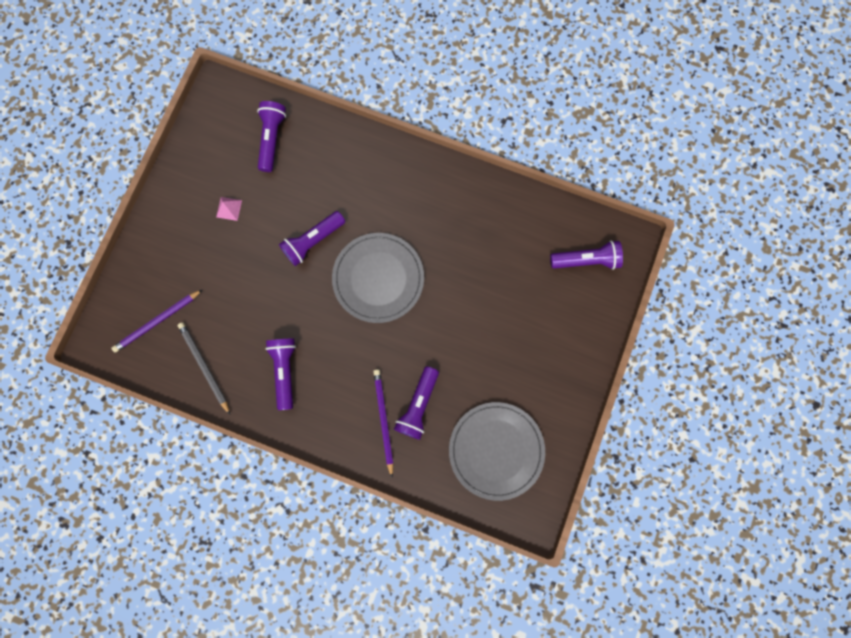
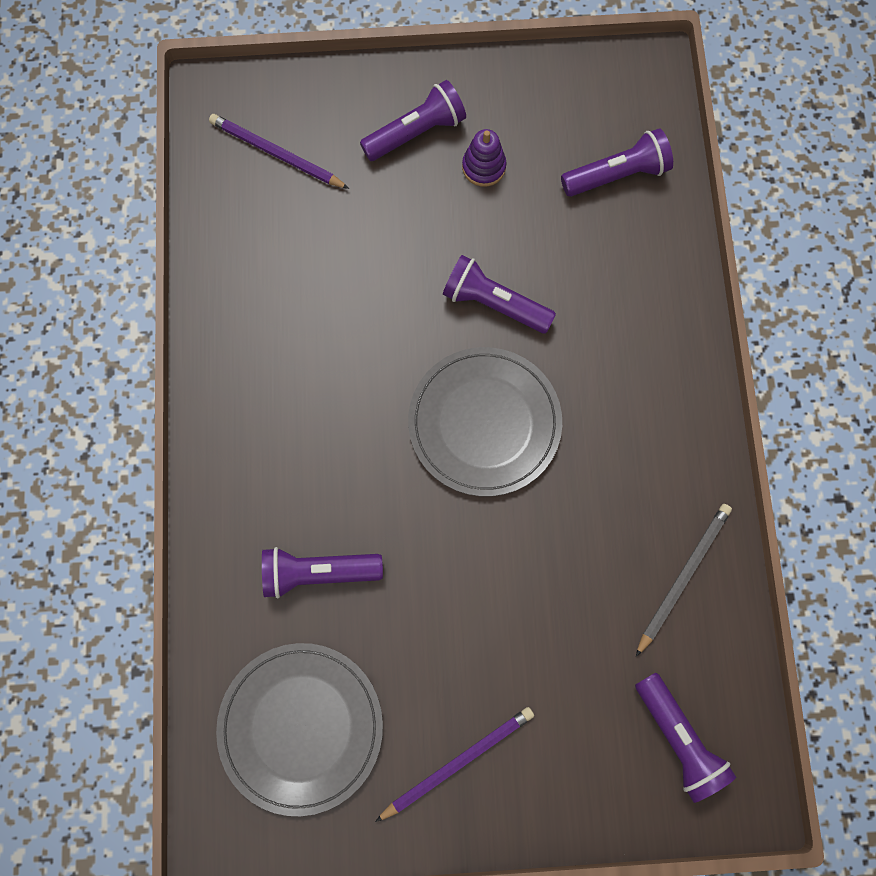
camera: 65 degrees right, 5 degrees down
(204, 366) = (241, 244): grey pencil -> grey pencil (683, 576)
(229, 208) = (483, 167): pink pyramid -> purple stacking toy
(285, 371) = (284, 355): purple flashlight -> purple flashlight (416, 132)
(383, 420) = (273, 531): purple pencil -> purple pencil (458, 762)

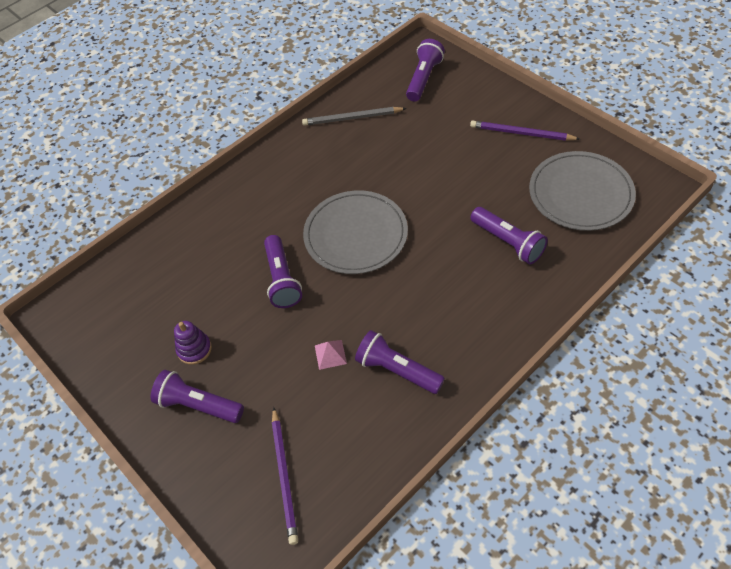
camera: 125 degrees left, 20 degrees down
(358, 280) = (330, 354): none -> pink pyramid
(617, 174) = (145, 282): purple flashlight -> purple flashlight (397, 370)

